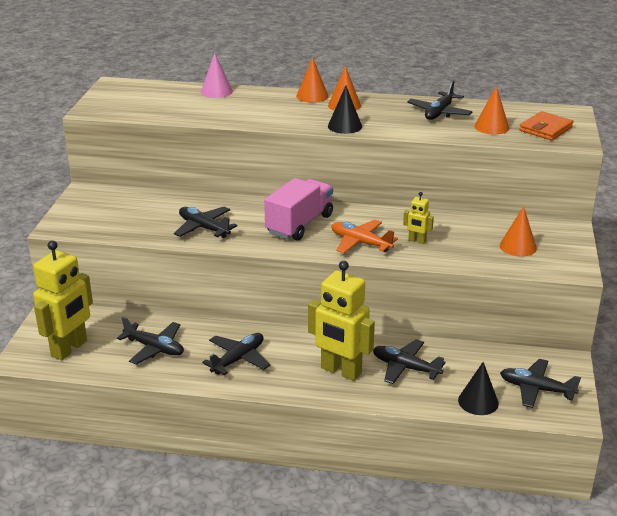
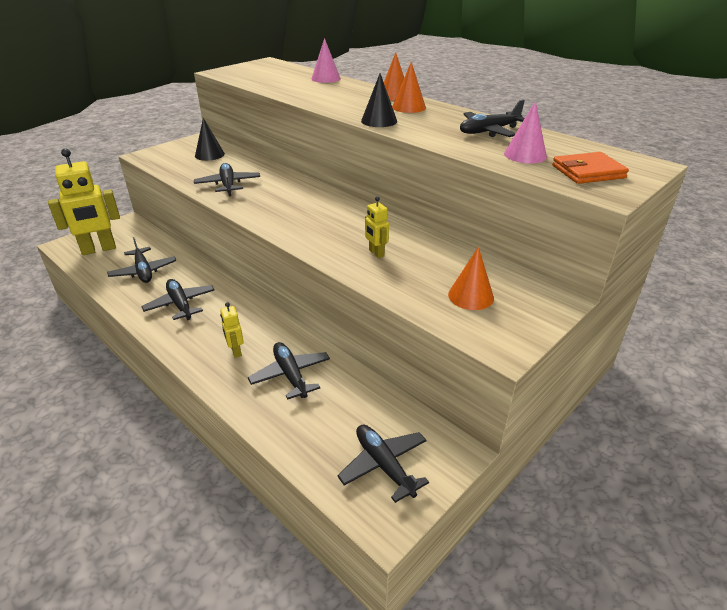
camera: 35 degrees right, 5 degrees up
(238, 359) = (180, 304): black plane -> black plane turned 105 degrees counterclockwise
(299, 224) = (300, 205): pink truck -> none
(340, 371) = (235, 351): yellow robot -> yellow robot, size x0.45
(360, 243) = (324, 237): orange plane -> none
(478, 401) = (309, 445): black cone -> black cone (209, 155)
(491, 127) = (525, 155): orange cone -> pink cone

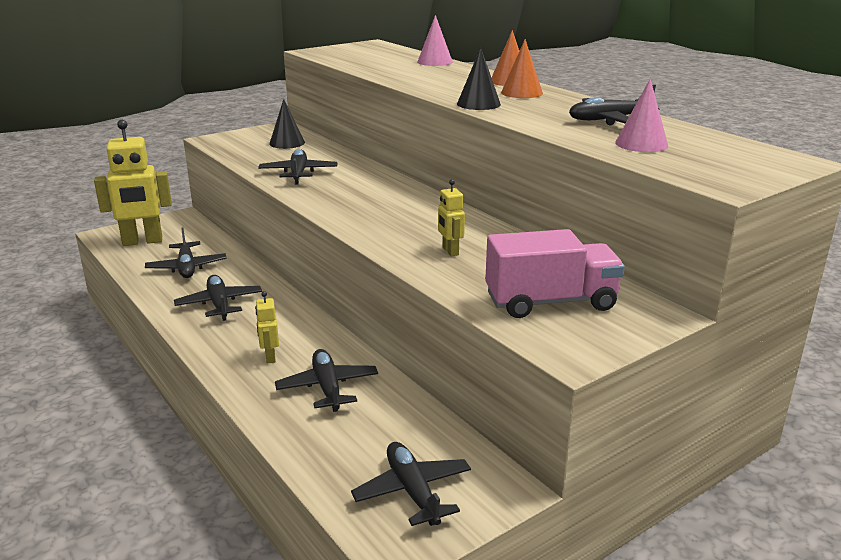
camera: 10 degrees right, 10 degrees down
(471, 296) = (550, 302): orange cone -> pink truck
(588, 172) = (712, 164): orange wallet -> none

